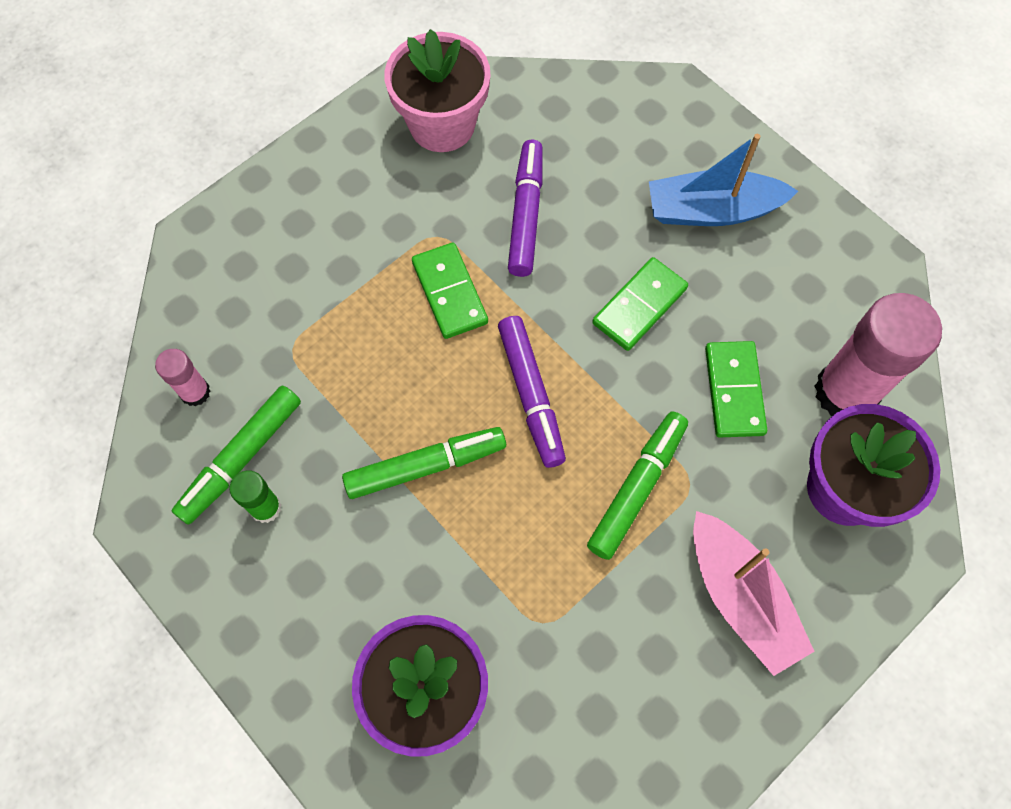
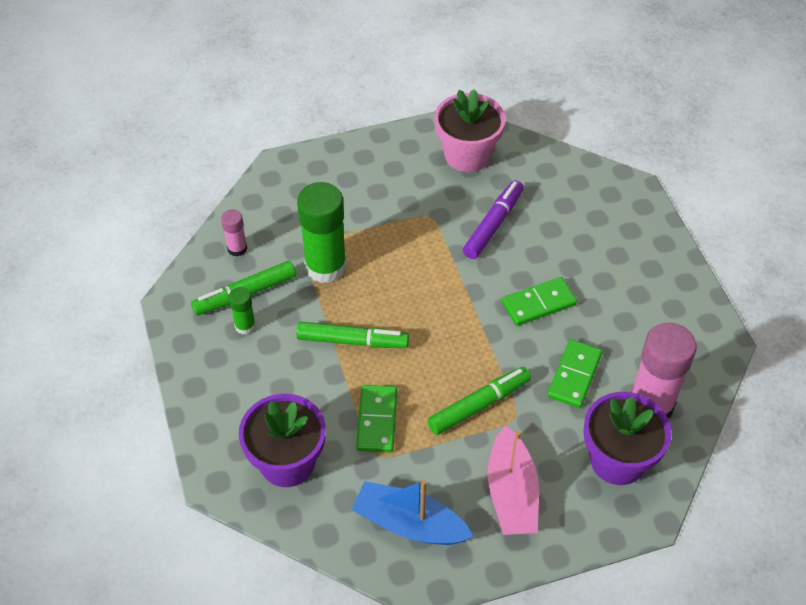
camera: 25 degrees right, 15 degrees down
(333, 368) = (325, 266): none -> green glue stick
(449, 292) = (420, 251): green domino -> green domino (377, 420)
(531, 395) = (440, 327): purple marker -> none
(712, 210) = (619, 266): blue boat -> blue boat (409, 524)

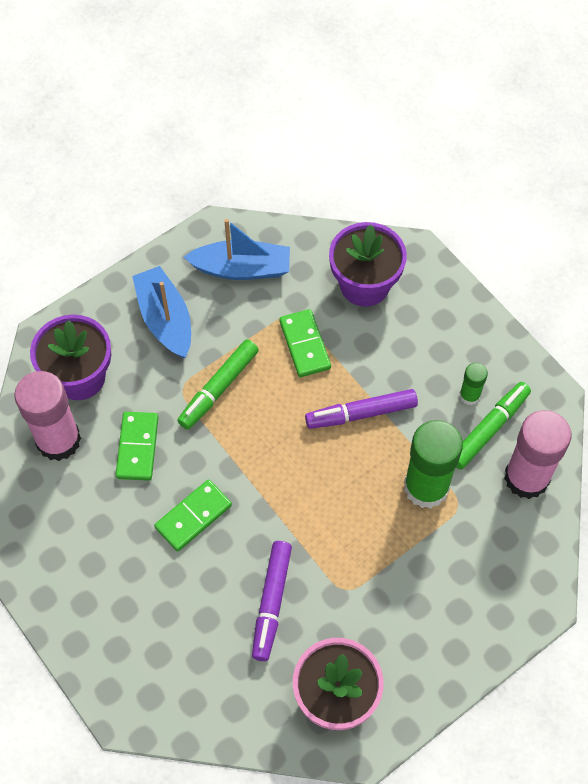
camera: 160 degrees right, 10 degrees up
(237, 248) = (526, 477): pink glue stick -> pink glue stick, size x2.08
(352, 341) = (361, 414): green marker -> purple marker
(511, 493) = (165, 319): pink boat -> blue boat

